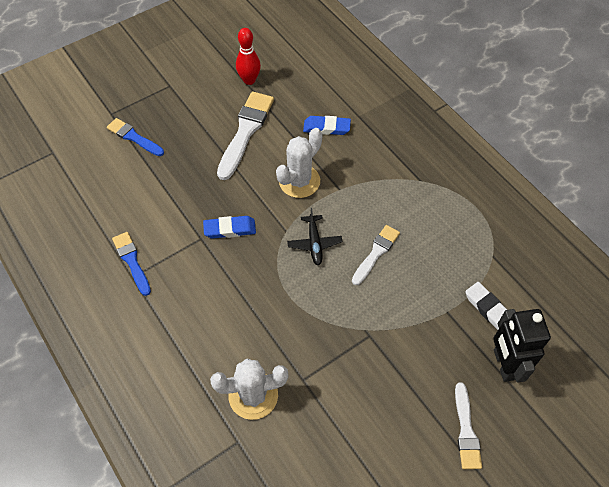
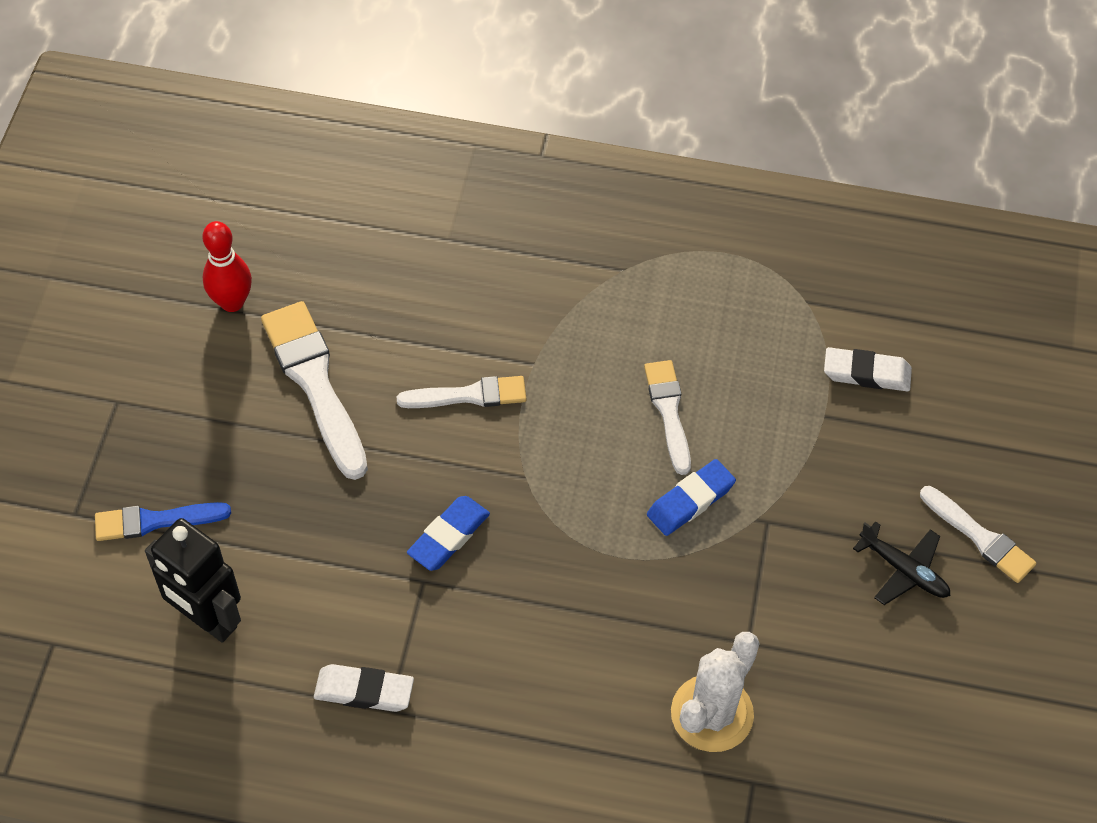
camera: 45 degrees left, 0 degrees up
(132, 261) = (364, 691): blue brush -> white eraser
(299, 181) = (469, 395): white cactus -> white brush
(314, 243) = (580, 463): black plane -> black plane (904, 570)
(326, 128) = (423, 290): blue eraser -> blue eraser (690, 501)
(504, 364) = (946, 426): black robot -> black robot (208, 619)

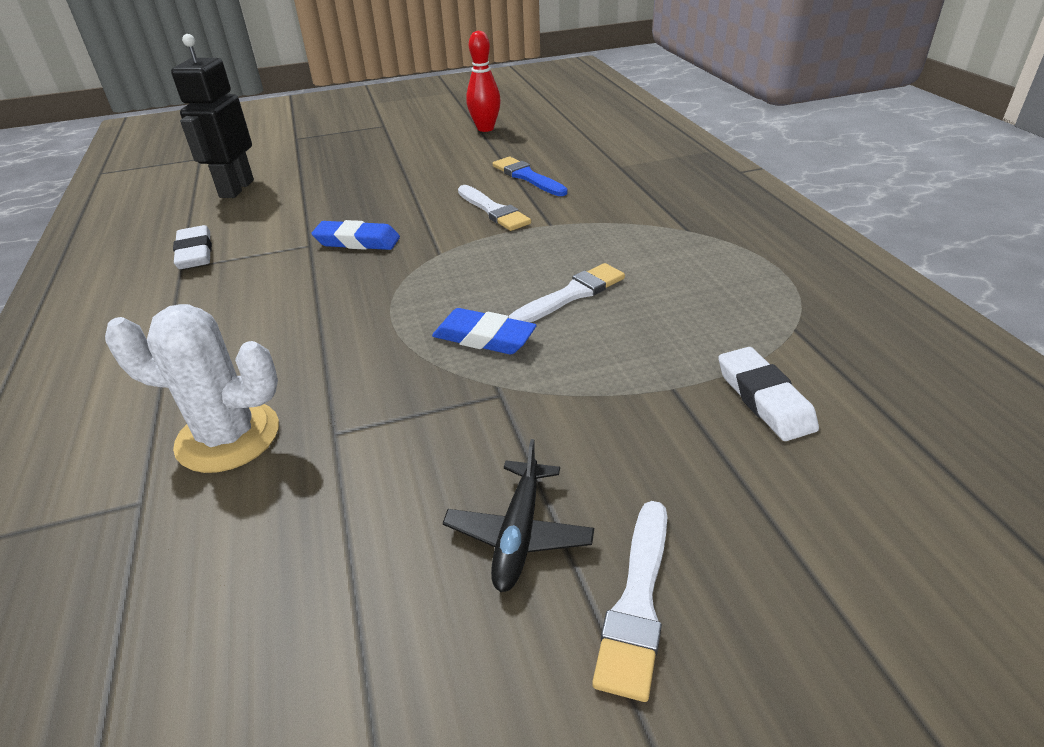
camera: 65 degrees right, 20 degrees down
(155, 521) = (304, 156): blue brush -> blue brush (527, 177)
(314, 383) = (449, 164): white brush -> none

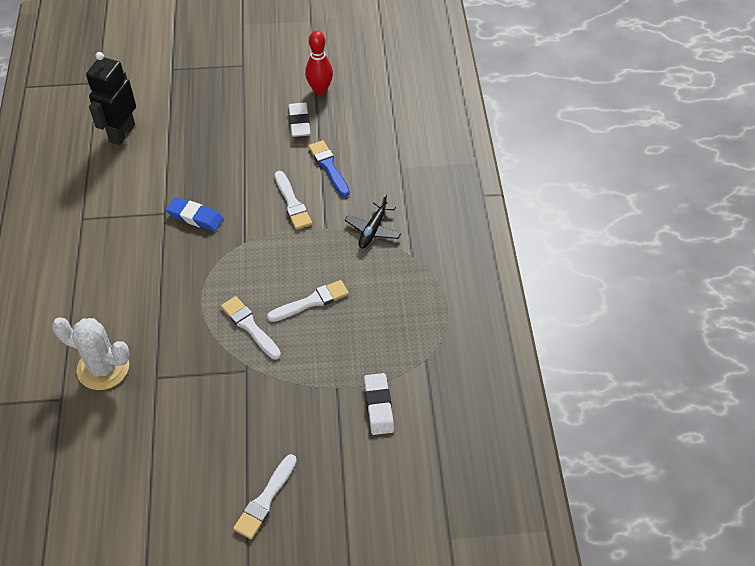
camera: 10 degrees right, 15 degrees up
(195, 253) = (91, 205): white eraser -> white eraser (299, 122)
(484, 338) = (249, 326): blue eraser -> white brush
(519, 534) = (228, 456): black plane -> black plane (373, 230)

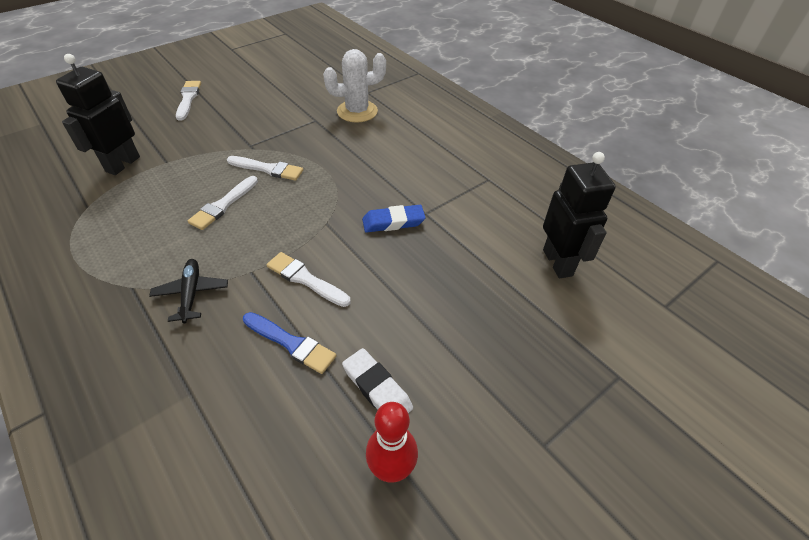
camera: 145 degrees right, 5 degrees down
(378, 406) = (122, 164): white eraser -> black robot

